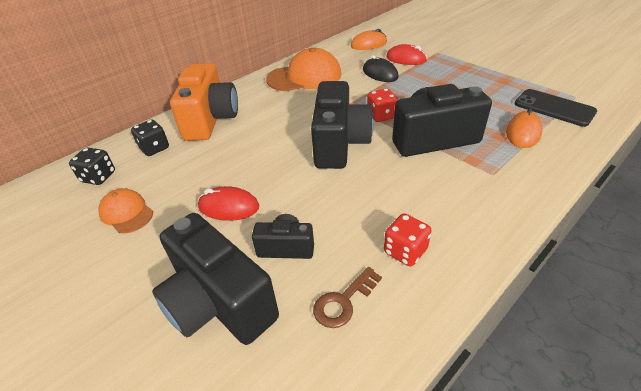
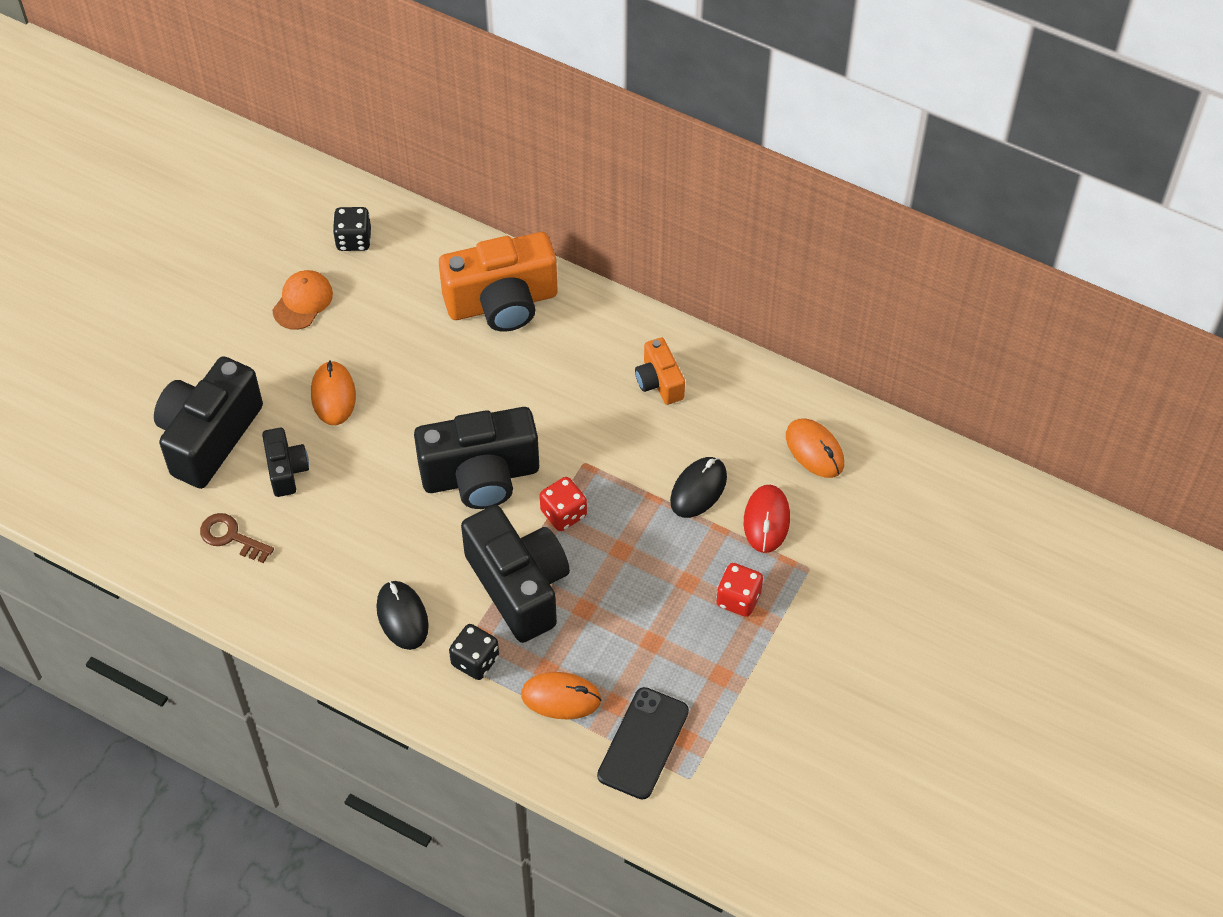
camera: 70 degrees right, 15 degrees up
(154, 148) = (421, 268): black dice -> black dice (475, 661)
(229, 207) = (333, 395): red mouse -> orange mouse
(304, 77) = (659, 382): orange cap -> orange camera
(405, 251) = (304, 579): red dice -> red dice (738, 599)
(452, 196) = (402, 617): none -> black mouse

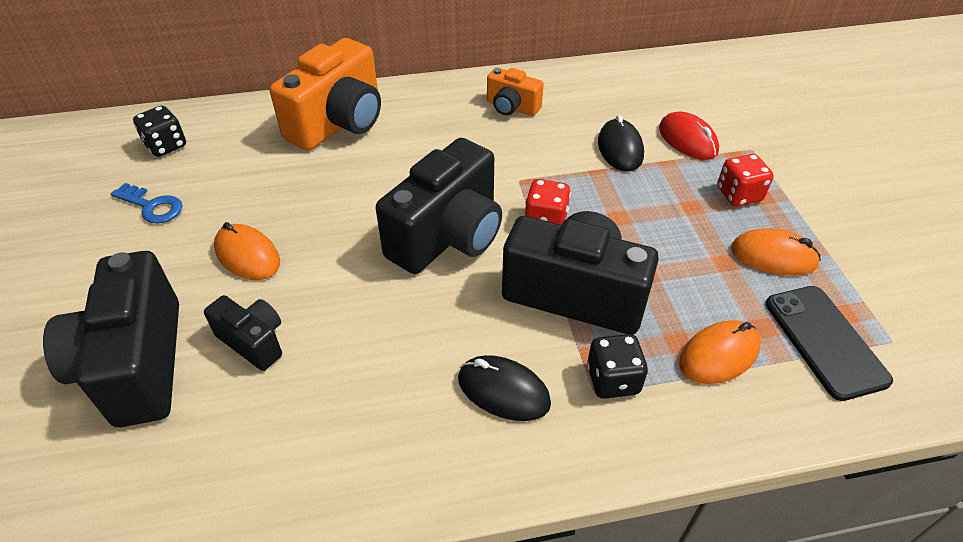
camera: 40 degrees left, 10 degrees down
(231, 537) = (243, 443): brown key -> none
(303, 301) = (152, 206): orange cap -> blue key
(814, 450) = (660, 88): orange mouse -> orange mouse (773, 256)

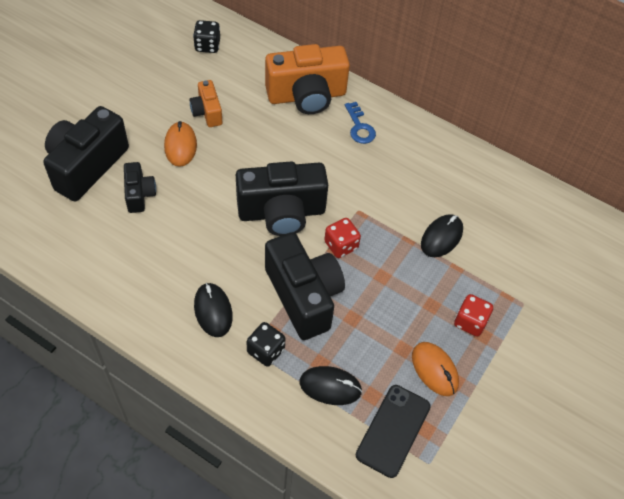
camera: 40 degrees right, 10 degrees up
(152, 206) = (167, 81): blue key -> blue key (359, 127)
(512, 107) = (415, 159): orange camera -> orange camera (207, 112)
(687, 140) = (491, 265): red mouse -> none
(719, 355) = (330, 387): orange mouse -> black mouse

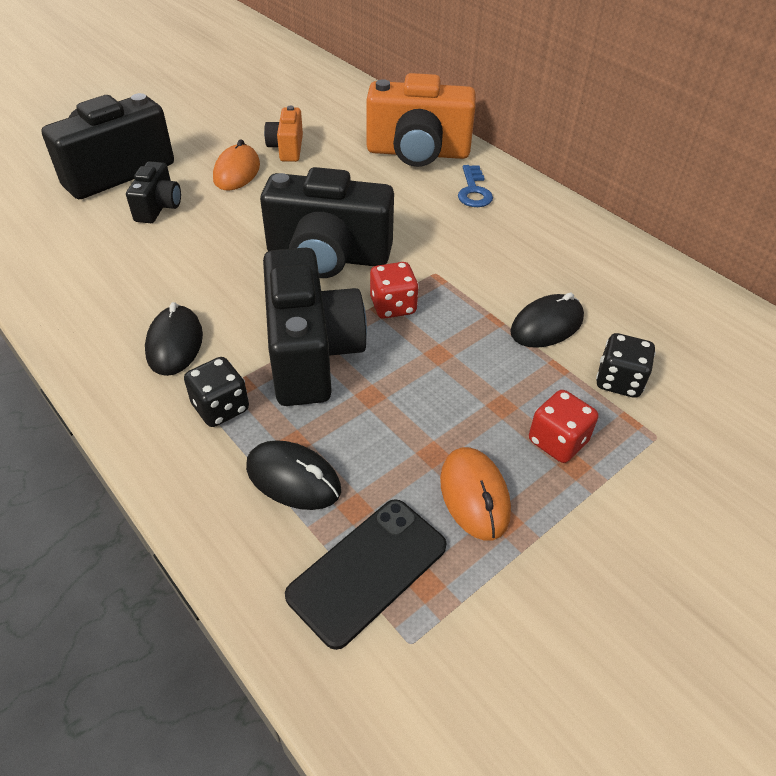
camera: 20 degrees right, 10 degrees down
(207, 46) = (320, 95): black dice -> black dice (619, 381)

